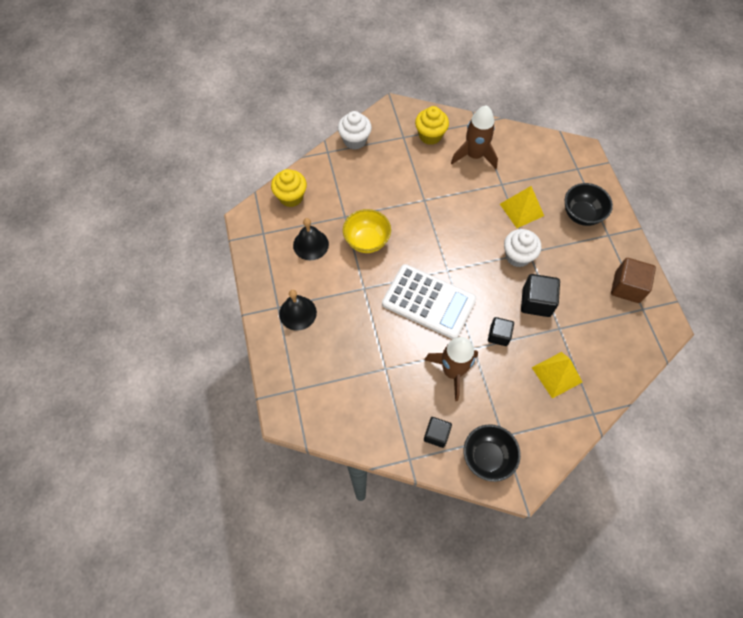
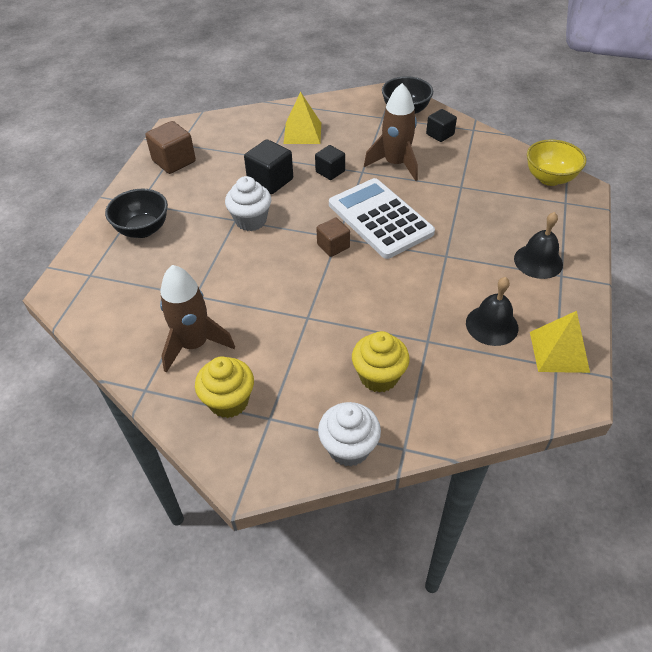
camera: 150 degrees left, 15 degrees down
(291, 197) = (495, 400): yellow cupcake -> yellow cupcake (379, 376)
(367, 241) = (414, 300): yellow bowl -> yellow bowl (549, 178)
(445, 260) = (333, 246): none -> brown cube
(521, 209) = (201, 260): yellow pyramid -> yellow pyramid (559, 352)

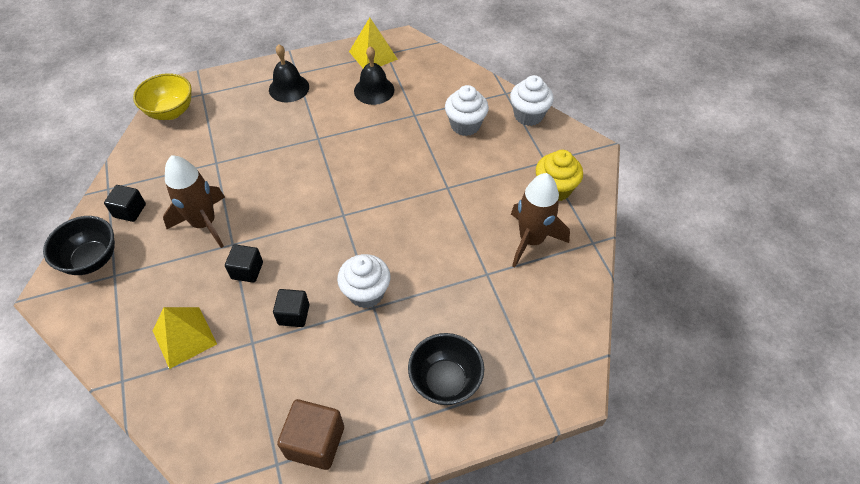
camera: 125 degrees left, 5 degrees up
(270, 181) = (294, 314): black cube -> black cube, size x0.65
(333, 246) = (357, 212): brown cube -> none
(379, 376) = (465, 125): yellow cupcake -> white cupcake
(380, 219) = (298, 197): white calculator -> none

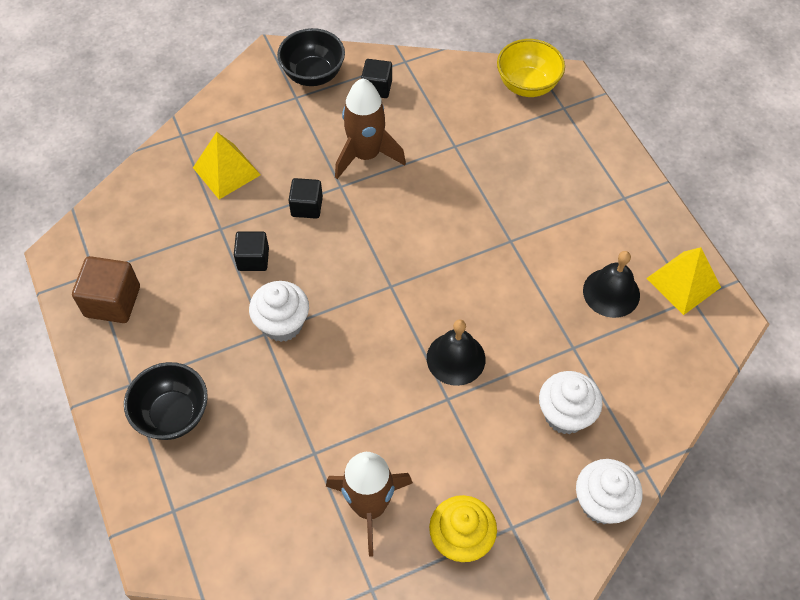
camera: 85 degrees right, 5 degrees up
(289, 88) = (593, 194): black bell -> black bell (456, 358)

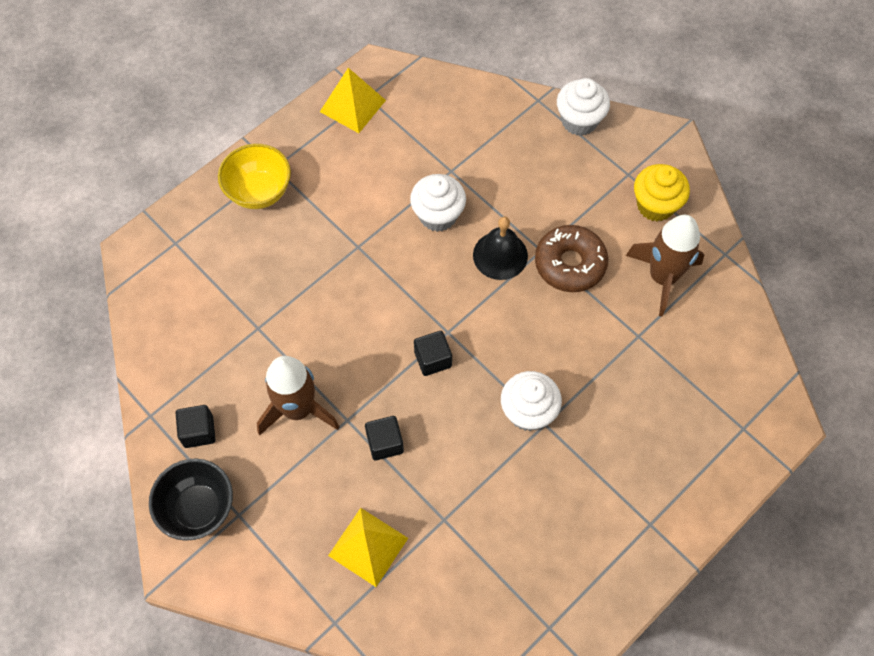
camera: 110 degrees left, 5 degrees up
(112, 301) = (573, 589): brown cube -> none
(173, 414) = (661, 470): black bowl -> none
(253, 259) = (467, 469): black cube -> black cube (433, 359)
(421, 420) = (570, 264): none -> brown donut
(527, 85) = (153, 283): yellow bowl -> yellow bowl (259, 192)
(565, 414) = (516, 162): white cupcake -> white cupcake (438, 215)
(611, 292) = (384, 155): black bell -> none

